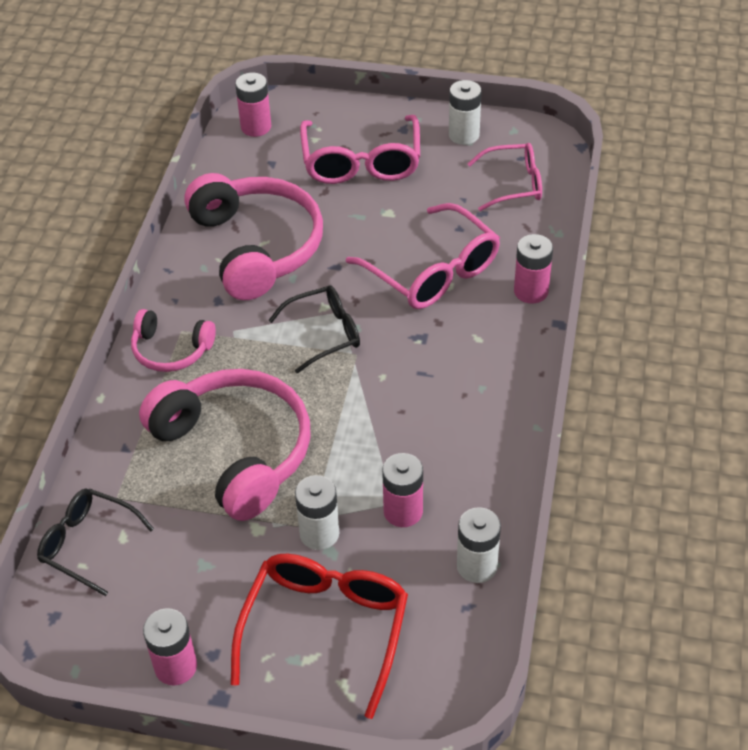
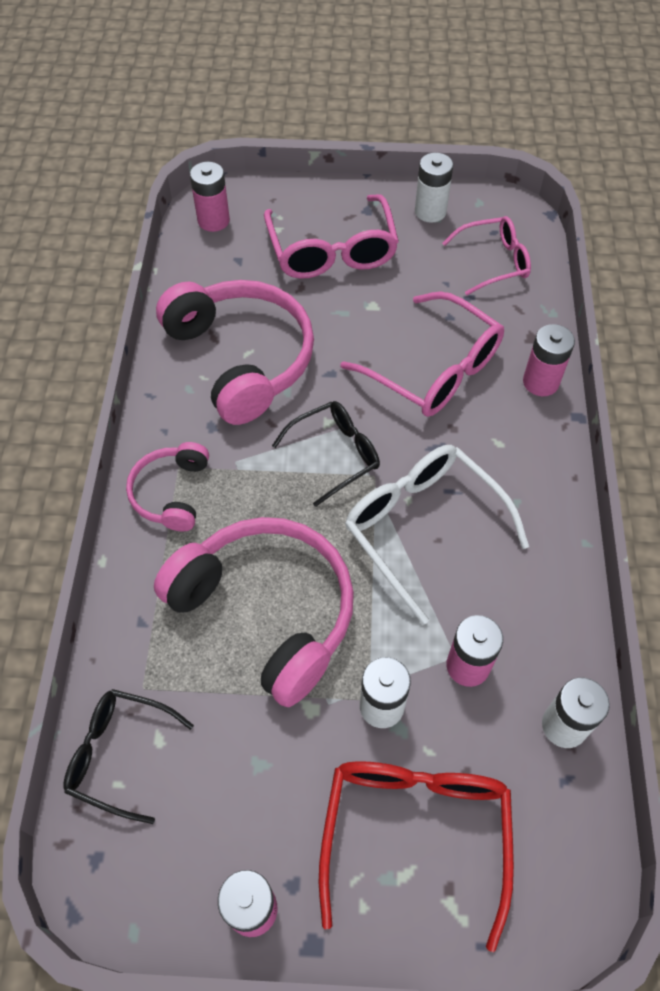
camera: 10 degrees left, 10 degrees up
(171, 350) = (171, 493): pink headphones -> pink headphones turned 90 degrees clockwise
(391, 401) = (424, 528): none -> white glasses

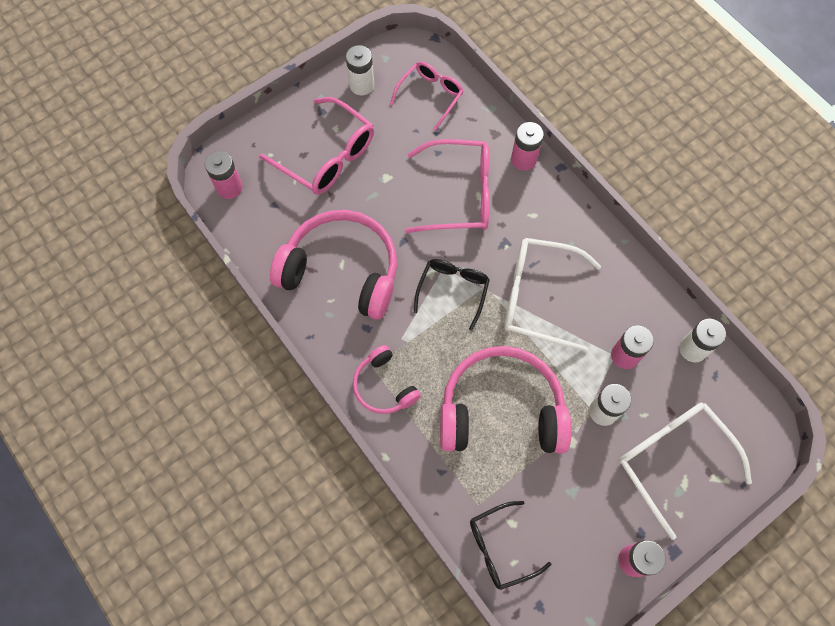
camera: 40 degrees left, 10 degrees up
(415, 834) = (673, 460): red glasses -> white glasses

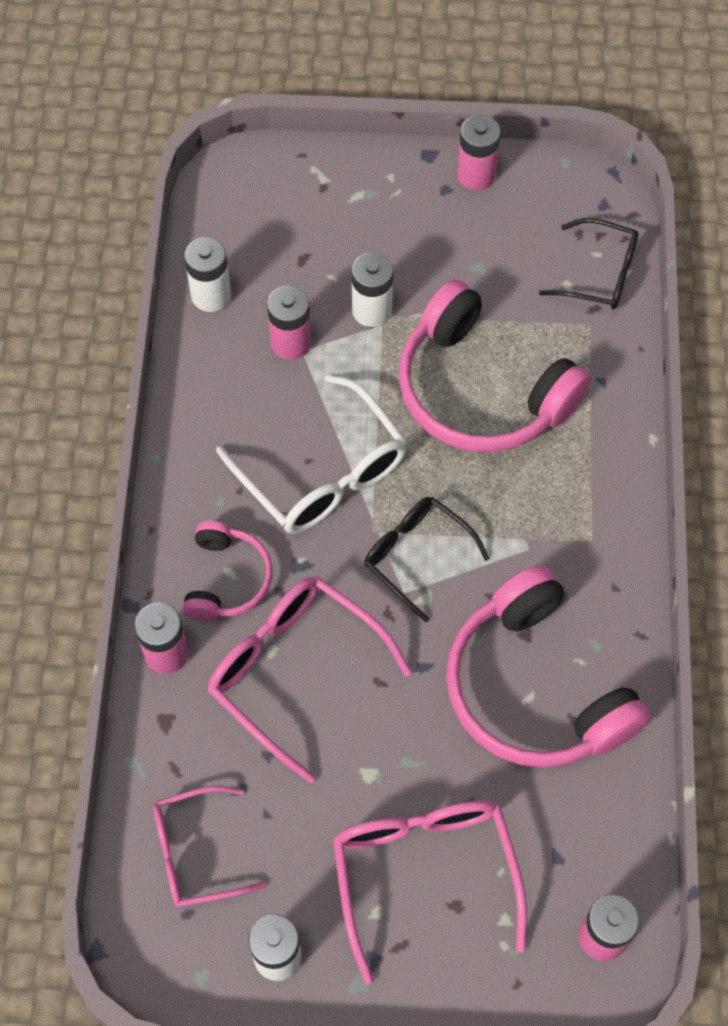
camera: 140 degrees left, 5 degrees down
(384, 386) = (594, 511): pink headphones -> pink headphones (227, 579)
(453, 291) = (417, 556): black glasses -> black glasses turned 75 degrees clockwise
(673, 460) = (347, 220): white glasses -> none

